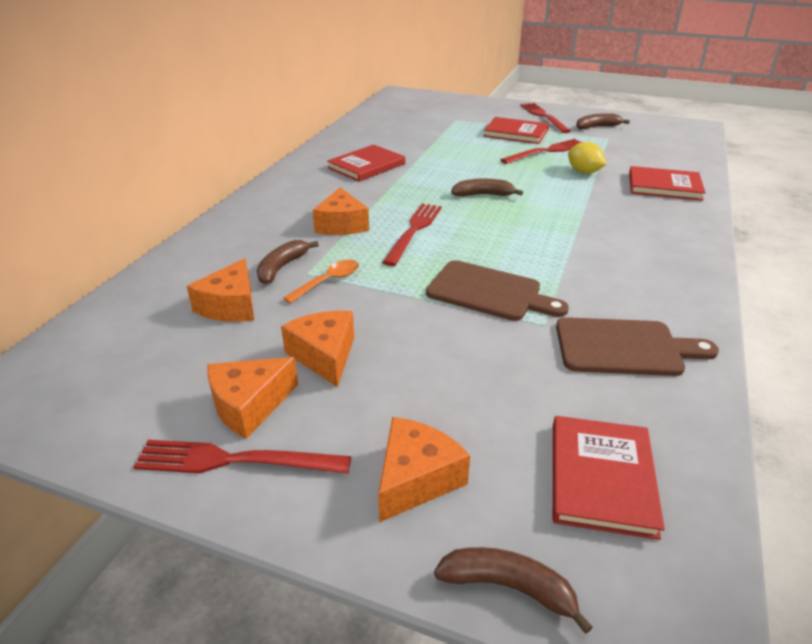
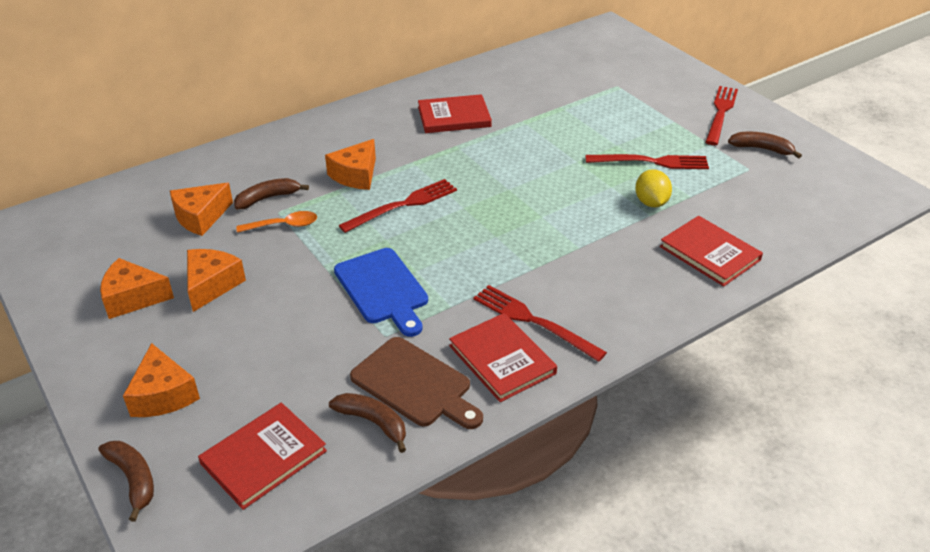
camera: 35 degrees right, 5 degrees up
(236, 460) = (90, 329): red fork -> red fork (534, 321)
(415, 479) = (163, 395): orange cheese -> orange cheese turned 90 degrees clockwise
(483, 195) = (513, 191): brown banana -> brown banana (373, 422)
(489, 292) = (383, 289): brown cutting board -> blue cutting board
(516, 133) = (654, 126): red book -> red book (502, 359)

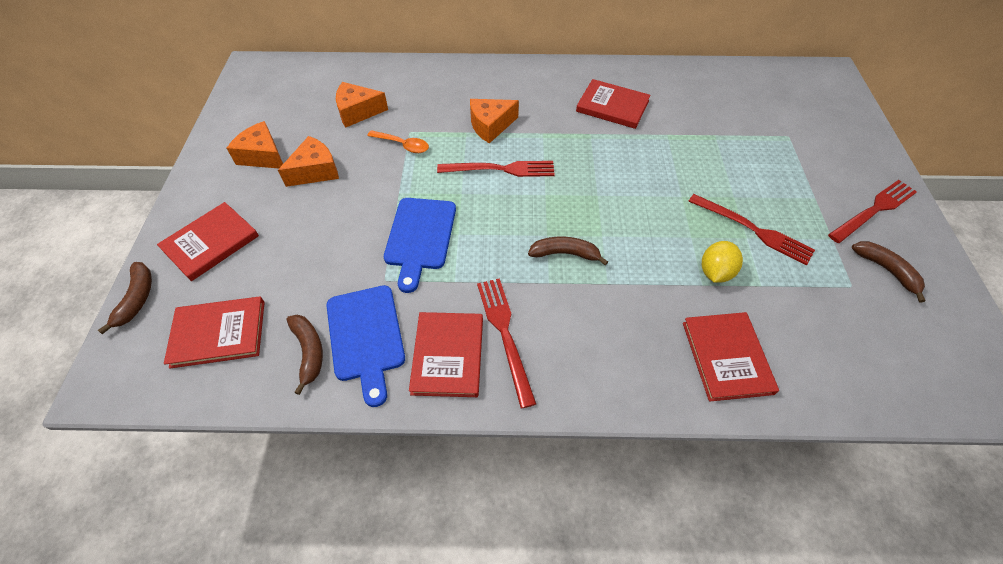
camera: 35 degrees right, 15 degrees up
(163, 395) = (211, 243): orange cheese -> red book
(268, 198) = (413, 117): brown banana -> brown banana (565, 253)
(415, 384) = (366, 337): brown cutting board -> blue cutting board

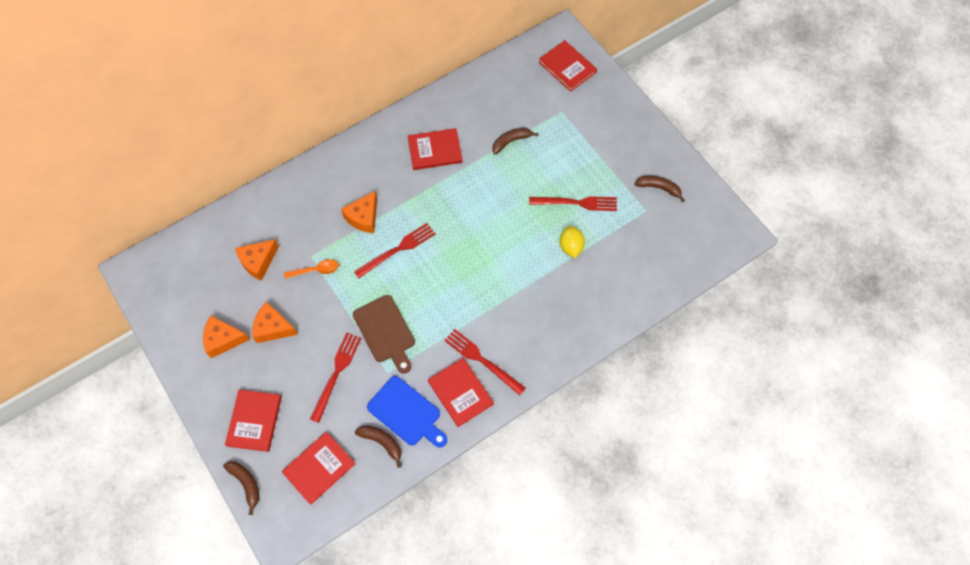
camera: 35 degrees left, 10 degrees up
(315, 171) = (273, 328): orange cheese -> orange cheese turned 90 degrees counterclockwise
(420, 237) = (385, 331): blue cutting board -> brown cutting board
(565, 253) = (480, 287): brown banana -> brown banana (511, 141)
(726, 357) = (604, 298): red book -> red book (567, 67)
(874, 210) = (636, 146): red fork -> red fork (336, 374)

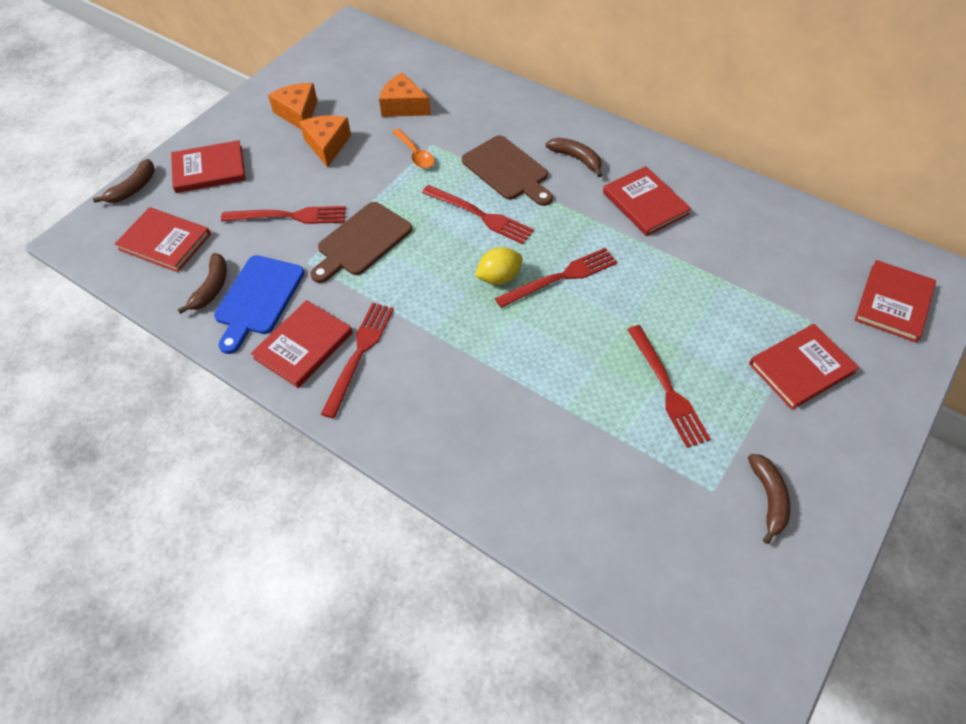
camera: 70 degrees right, 10 degrees down
(364, 217) = (507, 170): orange cheese -> brown cutting board
(473, 223) = (560, 278): none -> red fork
(511, 141) = (716, 277): brown banana -> brown banana (576, 159)
(571, 247) = (588, 404): yellow lemon -> yellow lemon (499, 277)
(590, 133) = (801, 368): none -> red book

